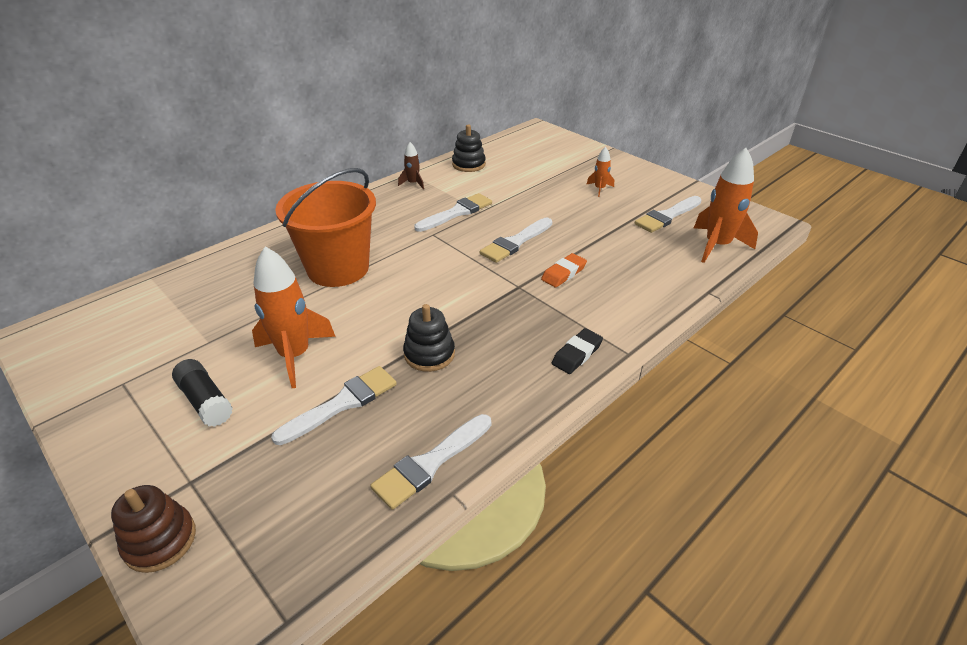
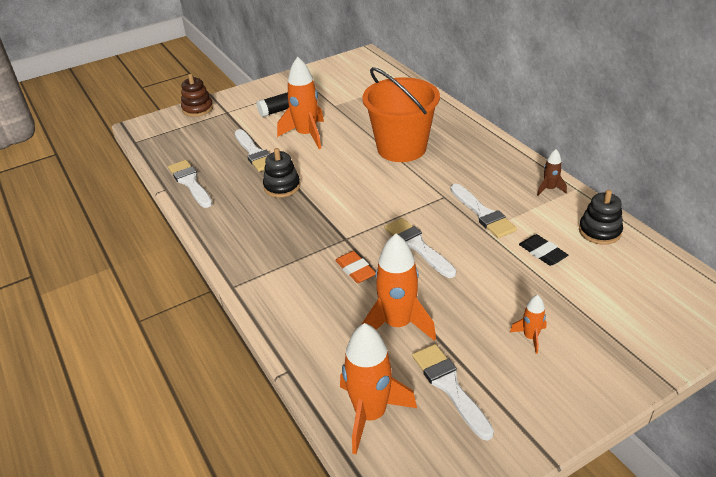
camera: 105 degrees right, 0 degrees up
(577, 354) = (246, 257): black eraser -> black eraser (542, 253)
(620, 243) = (397, 324): none -> orange rocket

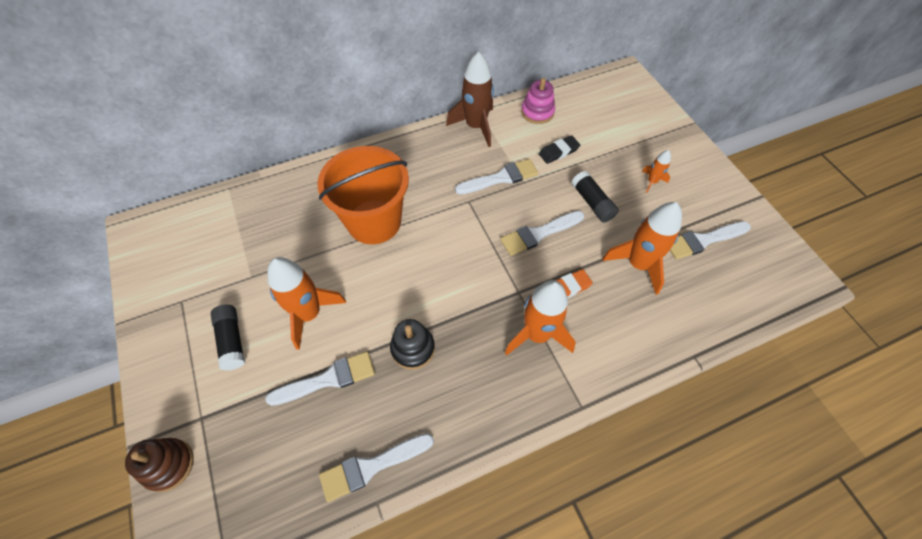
camera: 85 degrees left, 20 degrees up
(370, 414) = (735, 297): orange rocket -> orange rocket (537, 334)
(474, 284) = (592, 203): none -> black glue stick
(549, 189) = (476, 126): brown rocket -> brown rocket, size x2.02
(599, 231) = (537, 112): black stacking toy -> pink stacking toy

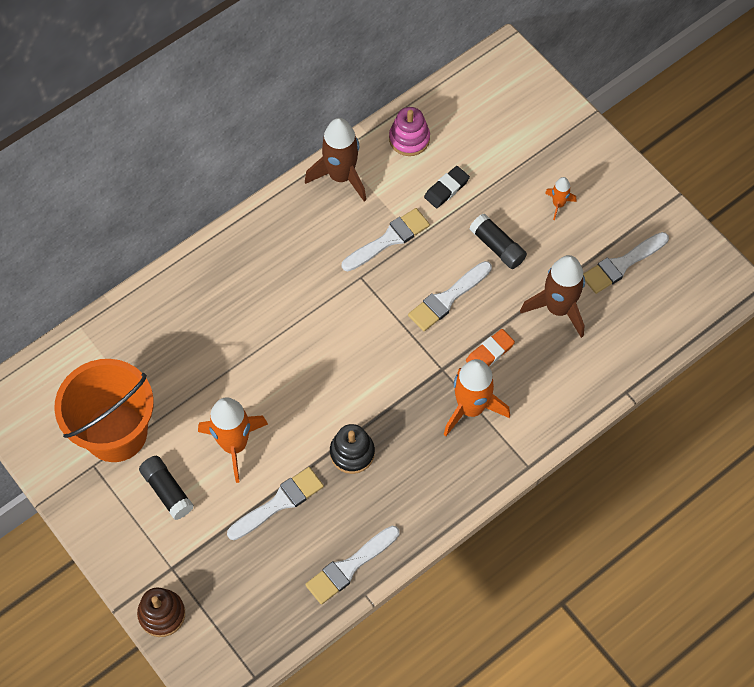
camera: 15 degrees left, 5 degrees up
(374, 221) = (264, 327): orange bucket -> orange bucket (116, 432)
(638, 264) = (558, 308): orange rocket -> brown rocket

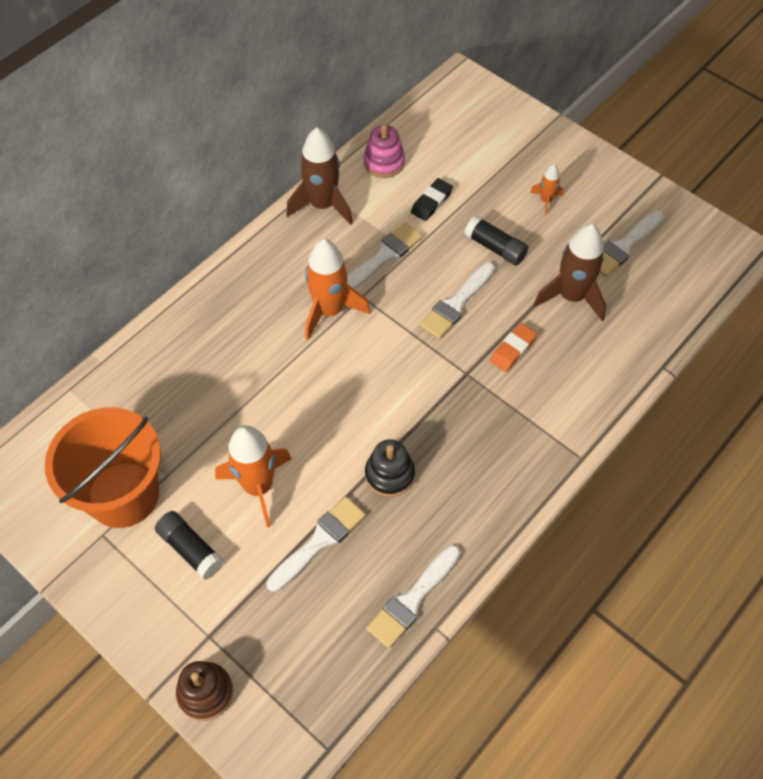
camera: 10 degrees left, 5 degrees down
(471, 408) = (506, 408): orange rocket -> orange rocket (329, 311)

